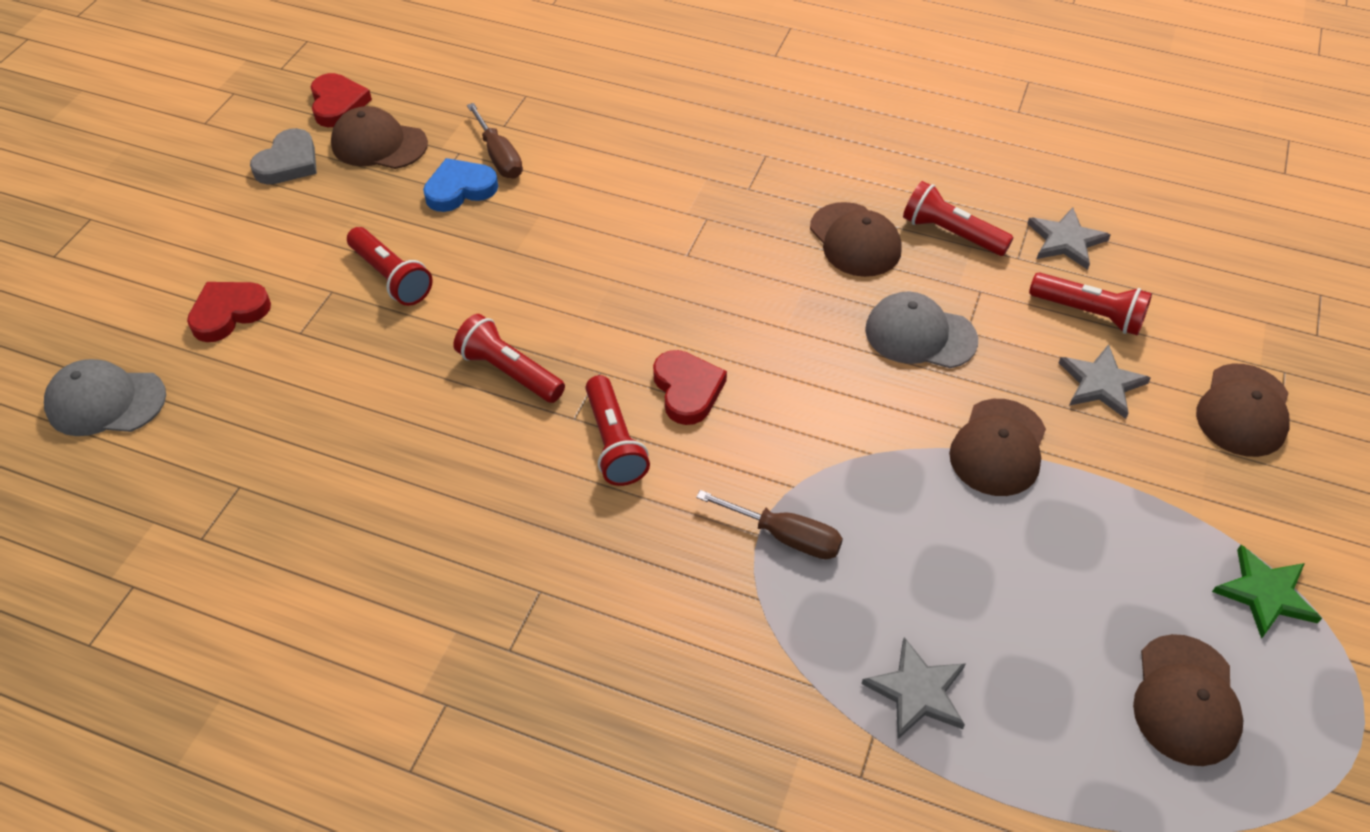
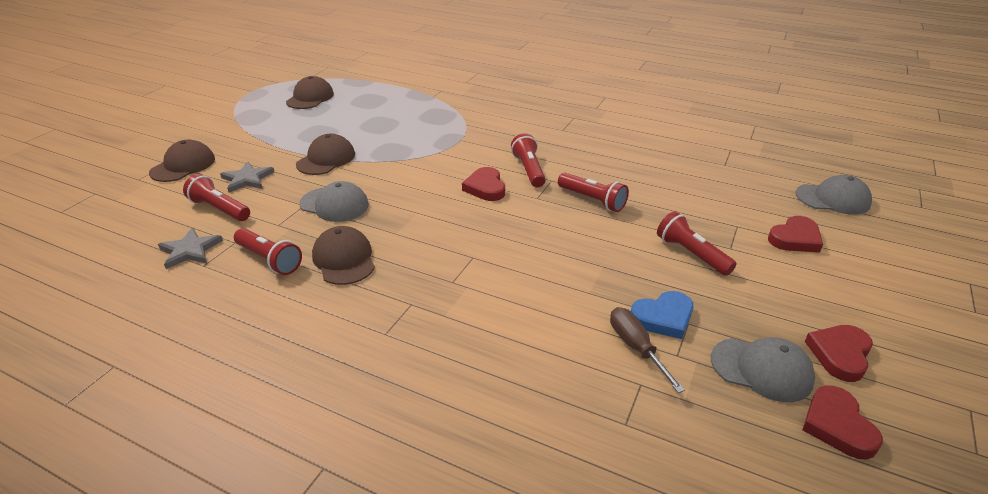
camera: 175 degrees left, 15 degrees down
(288, 162) = (840, 354): grey heart -> red heart
(379, 144) = (761, 369): brown cap -> grey cap
(784, 536) = (448, 138): brown screwdriver -> none
(917, 691) = (411, 103): grey star -> none
(1265, 593) = (249, 116): green star -> none

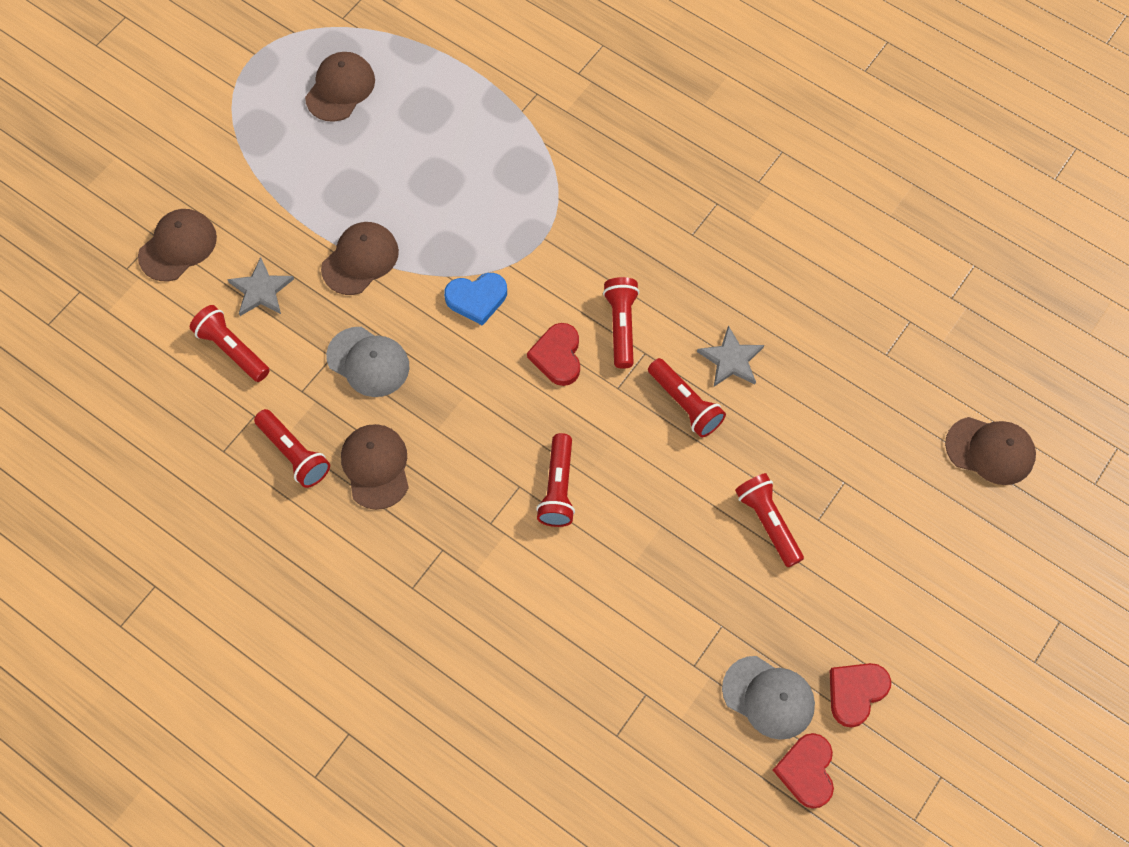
camera: 10 degrees right, 30 degrees up
(190, 250) = (206, 423): grey star -> grey star (731, 359)
(507, 254) = (558, 488): none -> red flashlight
(636, 348) = (657, 649): brown screwdriver -> none
(663, 318) = (698, 614): blue heart -> blue heart (477, 299)
(795, 238) = (902, 516): red heart -> none
(833, 199) = (990, 450): grey cap -> brown cap

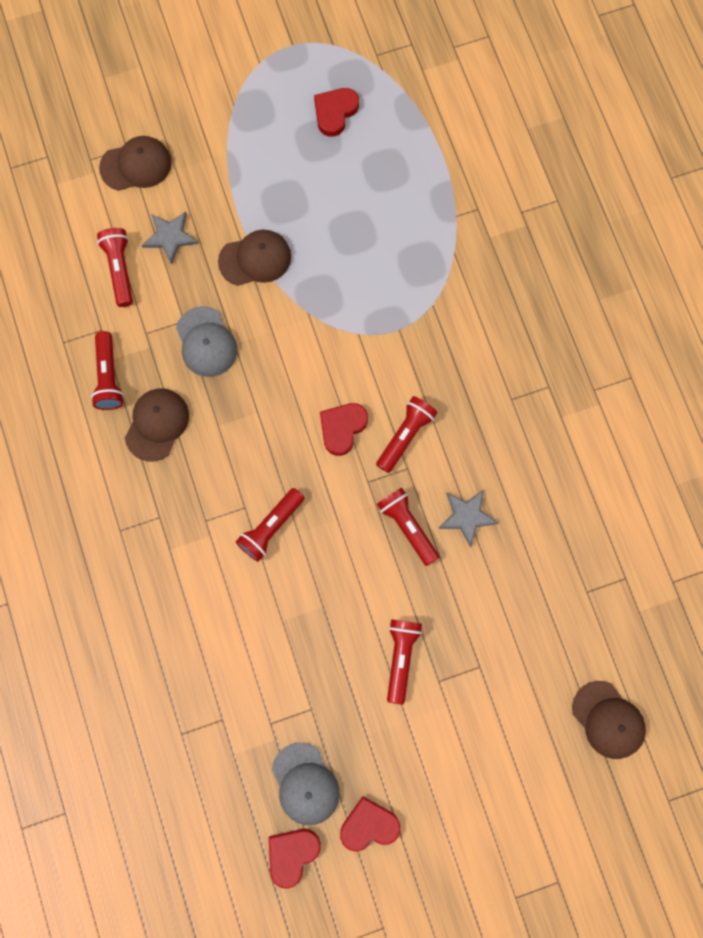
camera: 35 degrees right, 10 degrees up
(340, 88) = (335, 112): brown cap -> red heart
(477, 299) = (316, 345): blue heart -> none
(685, 404) = (407, 527): red flashlight -> red flashlight turned 150 degrees clockwise

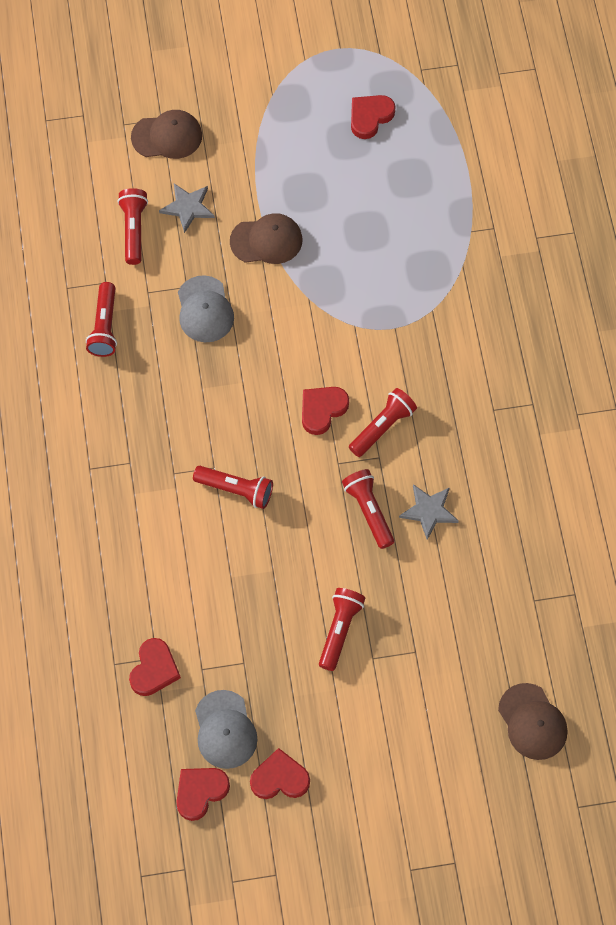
camera: 10 degrees right, 10 degrees down
(157, 424) = (143, 378): brown cap -> none
(222, 732) = (154, 669): none -> red heart
(271, 527) = (236, 490): red flashlight -> red flashlight turned 120 degrees counterclockwise

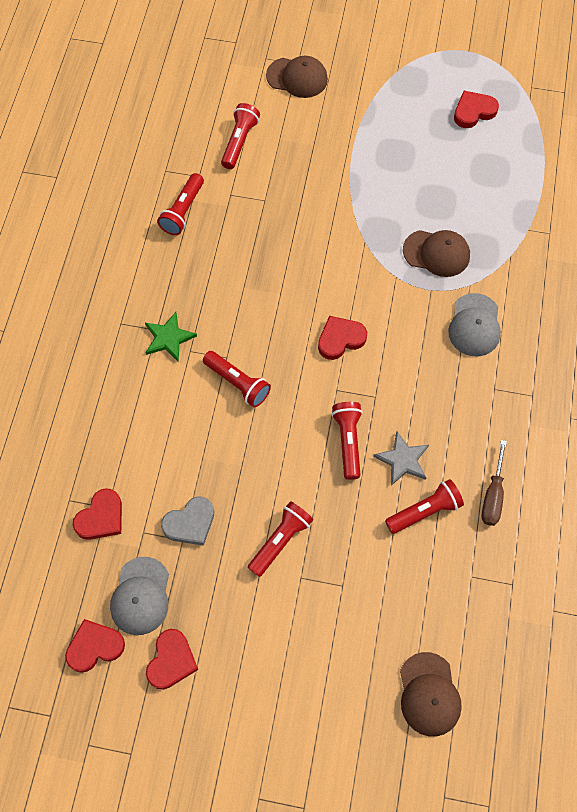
camera: 20 degrees right, 0 degrees up
(146, 467) = (168, 338): none -> green star
(188, 207) = (291, 137): grey star -> none
(205, 309) = (272, 223): grey cap -> grey cap (474, 325)
(244, 644) = (190, 523): none -> grey heart
(266, 240) = (347, 184): brown cap -> brown cap (436, 253)
(279, 778) = (171, 661): red heart -> red heart turned 90 degrees clockwise
(382, 427) = (388, 371): red flashlight -> red flashlight (424, 511)
(527, 515) = (493, 495): none -> brown screwdriver

